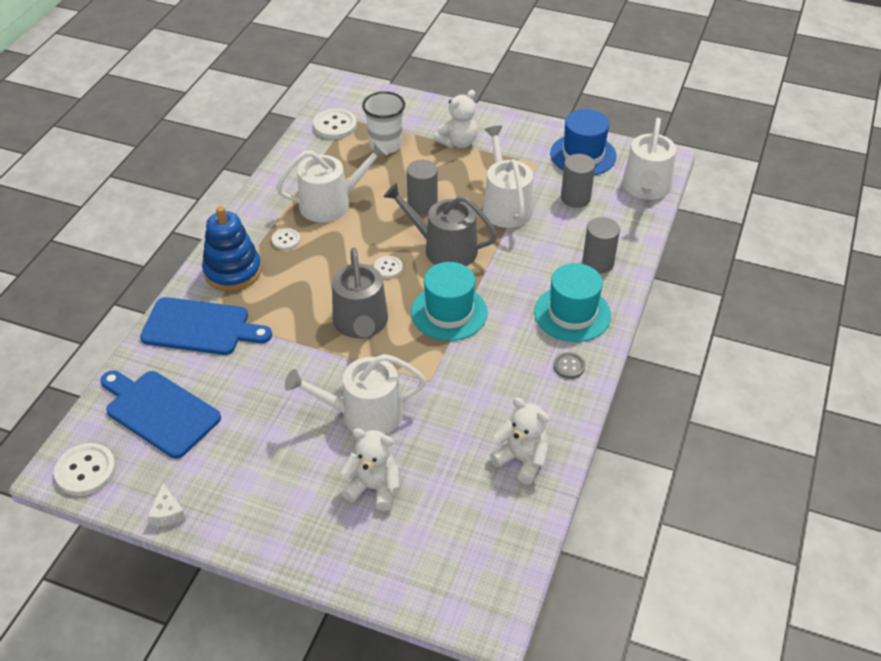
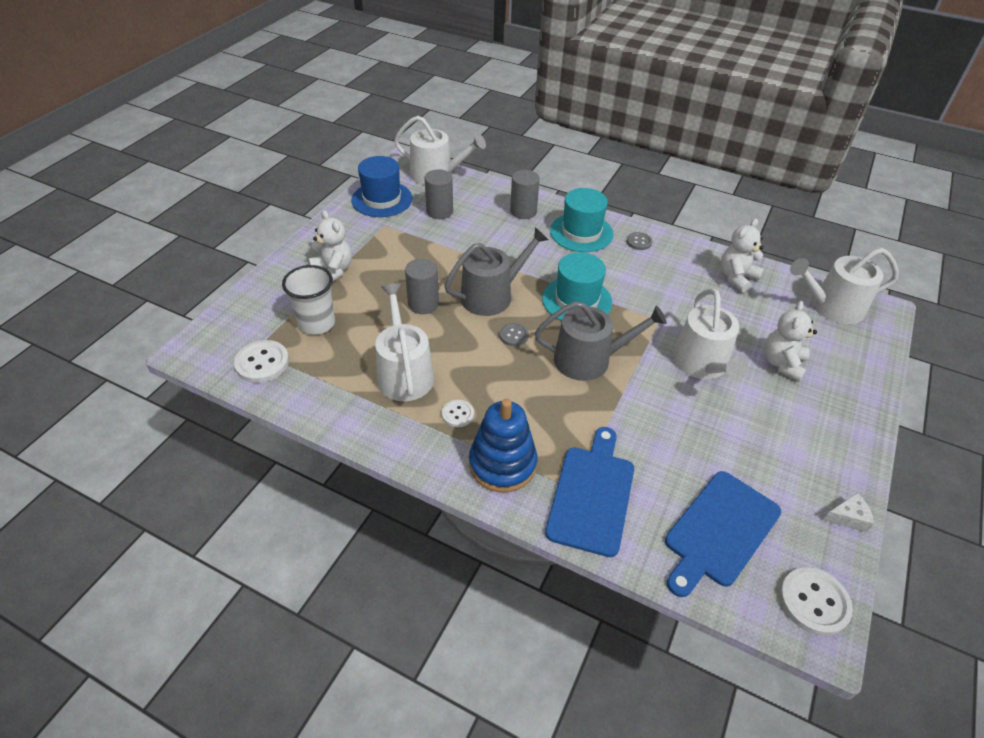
camera: 85 degrees left, 0 degrees up
(388, 268) = (514, 335): white button -> grey button
(444, 249) = (492, 295): grey watering can -> grey watering can turned 150 degrees counterclockwise
(505, 206) = (439, 251): white watering can -> white watering can (832, 307)

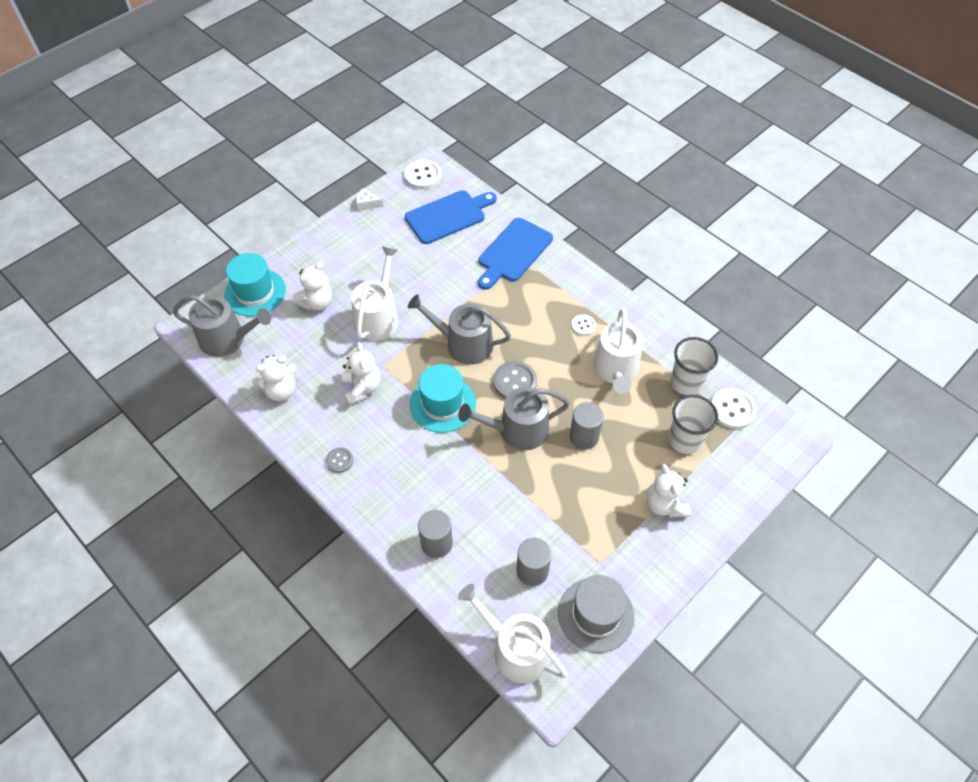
camera: 160 degrees left, 10 degrees up
(318, 378) = (686, 382): none -> white cup
(382, 199) = (596, 614): blue hat -> grey hat
(502, 464) = (563, 284): blue stacking toy -> none
(514, 335) = (515, 382): grey button -> grey button, size x1.72
(581, 232) = (390, 491): turquoise hat -> turquoise hat (255, 292)
(663, 296) = (362, 388): none -> white teddy bear
(832, 307) = (227, 339): white watering can -> grey watering can

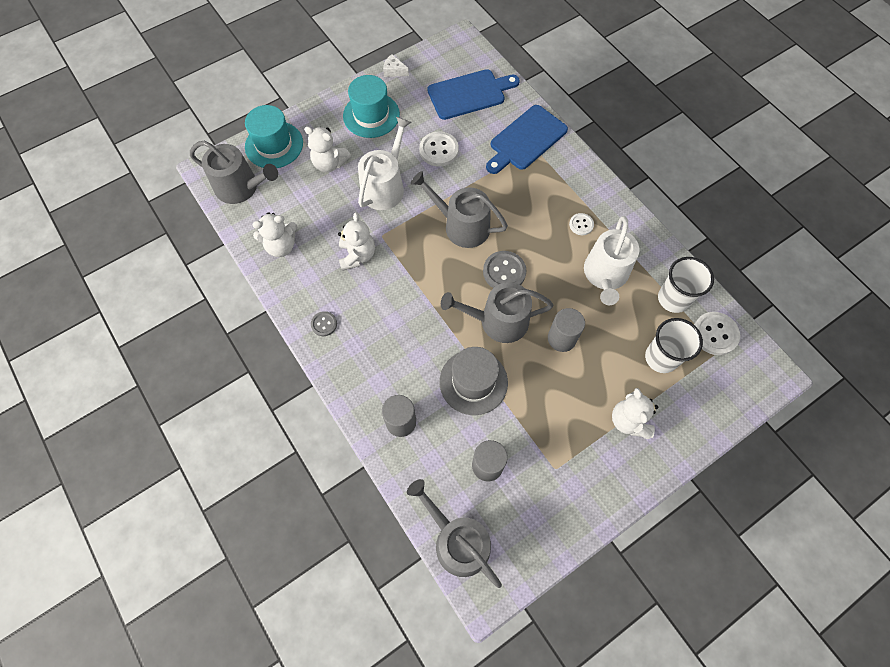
camera: 10 degrees right, 10 degrees up
(317, 302) = (329, 163): white teddy bear -> white teddy bear turned 60 degrees clockwise
(423, 176) = (452, 49): white button -> white button (439, 150)
(442, 404) = (431, 283): turquoise hat -> turquoise hat (371, 115)
(515, 649) = (457, 541): white watering can -> grey watering can
(596, 614) = (541, 521): grey hat -> grey hat (473, 382)

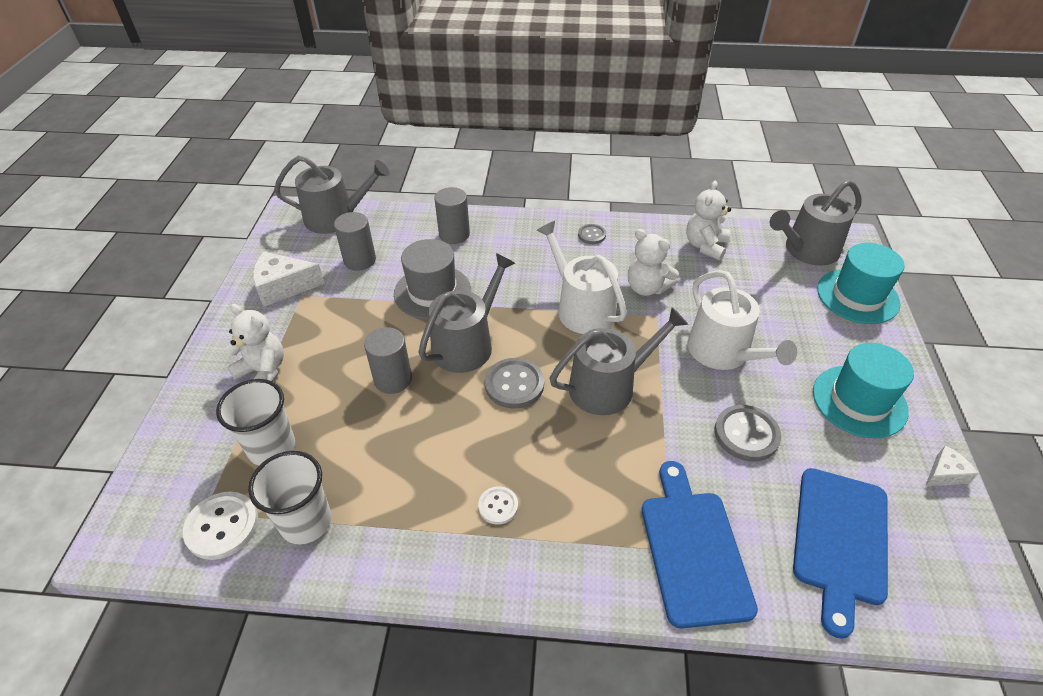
camera: 130 degrees right, 20 degrees down
(329, 163) = (795, 325): white teddy bear -> none
(439, 150) = (746, 434): white button -> grey button
(560, 493) = (284, 287): none -> white cheese
(605, 275) = (410, 475): white watering can -> white watering can (581, 308)

